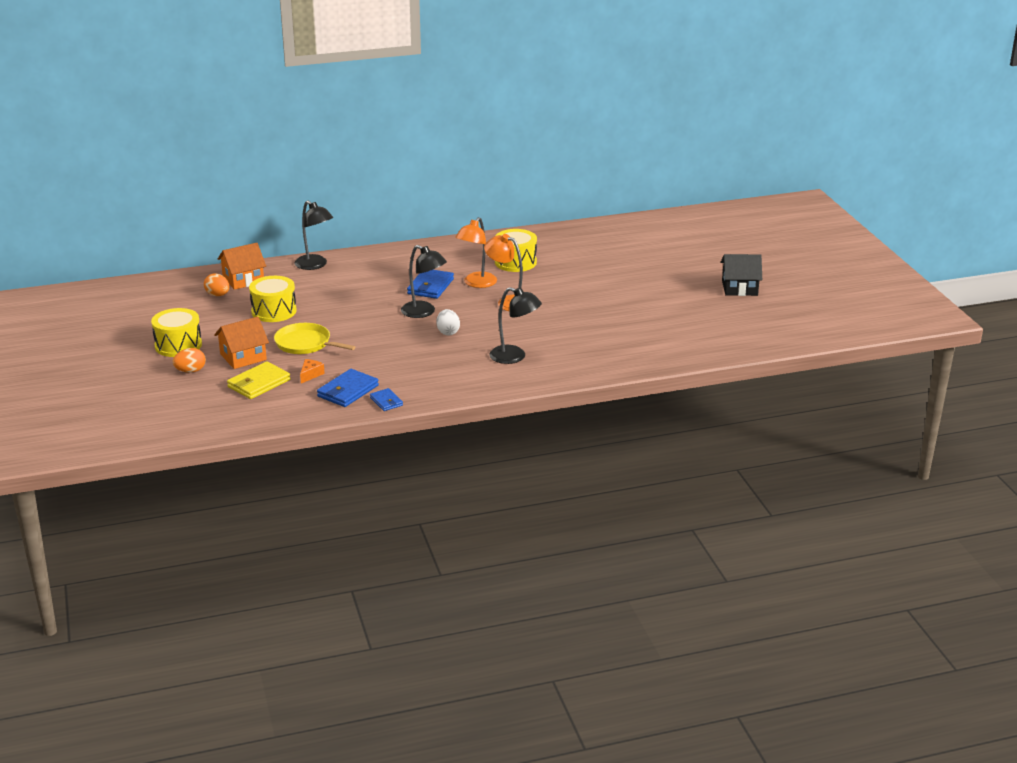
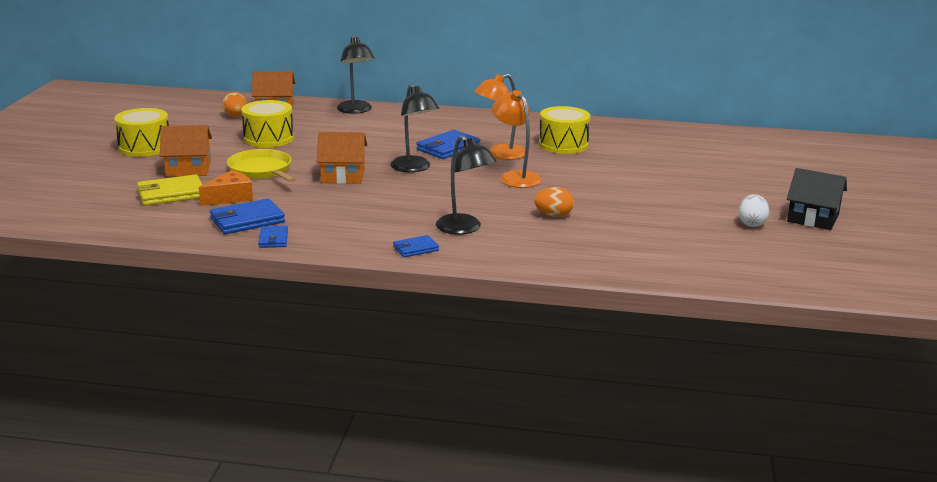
camera: 25 degrees right, 5 degrees down
(190, 371) = (125, 170): orange egg -> orange egg (553, 215)
(310, 375) = (230, 197): orange cheese -> orange cheese, size x1.51
(376, 333) = (343, 175): none -> orange house
(448, 332) = (418, 190): white egg -> white egg (751, 223)
(497, 382) = (415, 249): none -> blue wallet

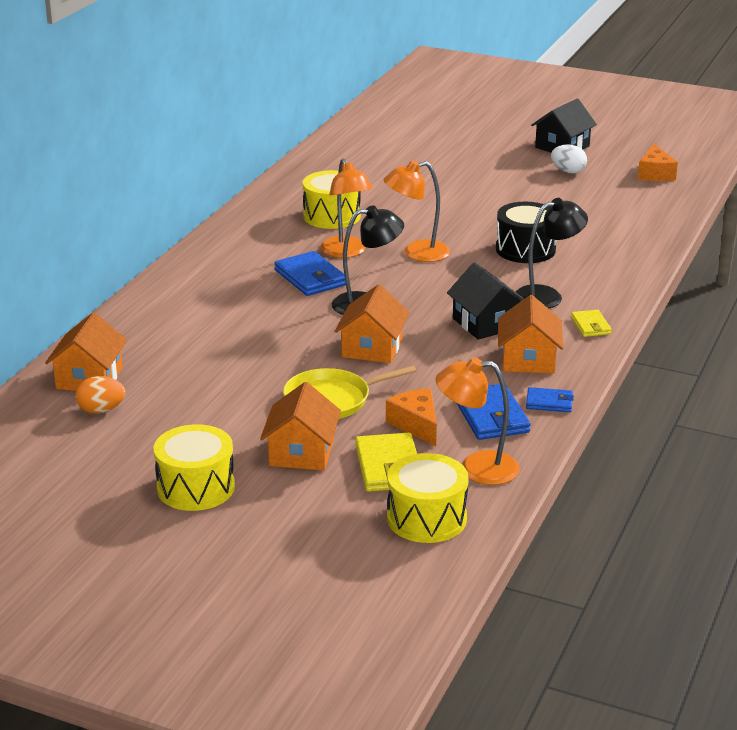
camera: 75 degrees left, 5 degrees up
(170, 220) = (476, 468): none -> orange lamp
(268, 138) = (212, 389): yellow drum -> yellow drum (426, 518)
(344, 228) = (528, 359): none -> orange house
(356, 110) = (135, 320): black lamp -> none
(401, 209) = (486, 323): none -> black house
(415, 249) = (590, 326): blue wallet -> yellow wallet
(553, 215) = (525, 249): orange egg -> black drum
(793, 265) = (655, 174): none -> orange cheese

